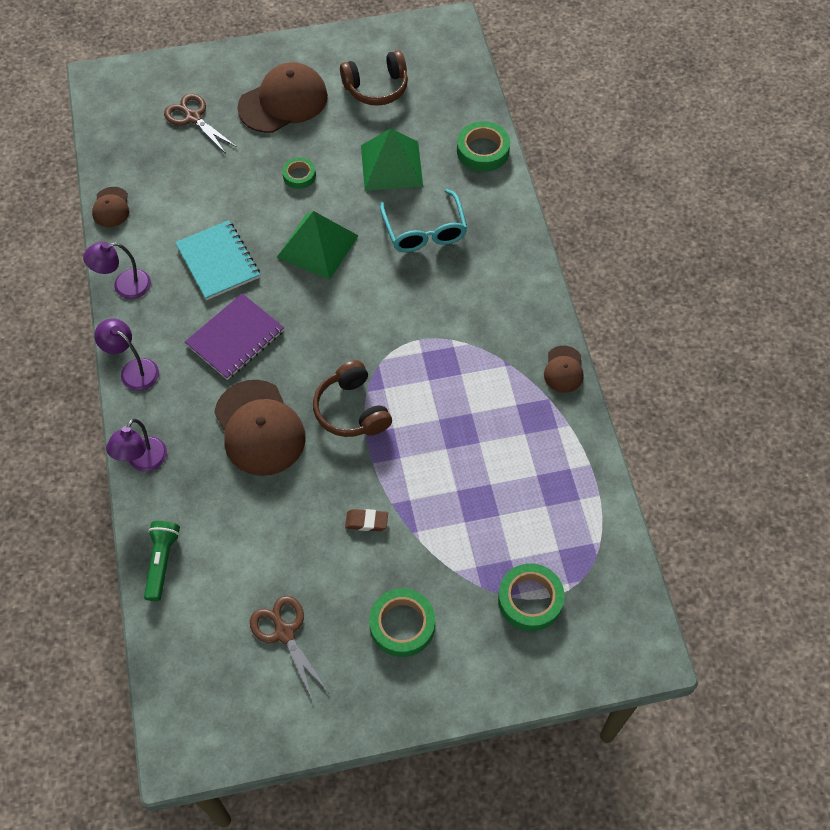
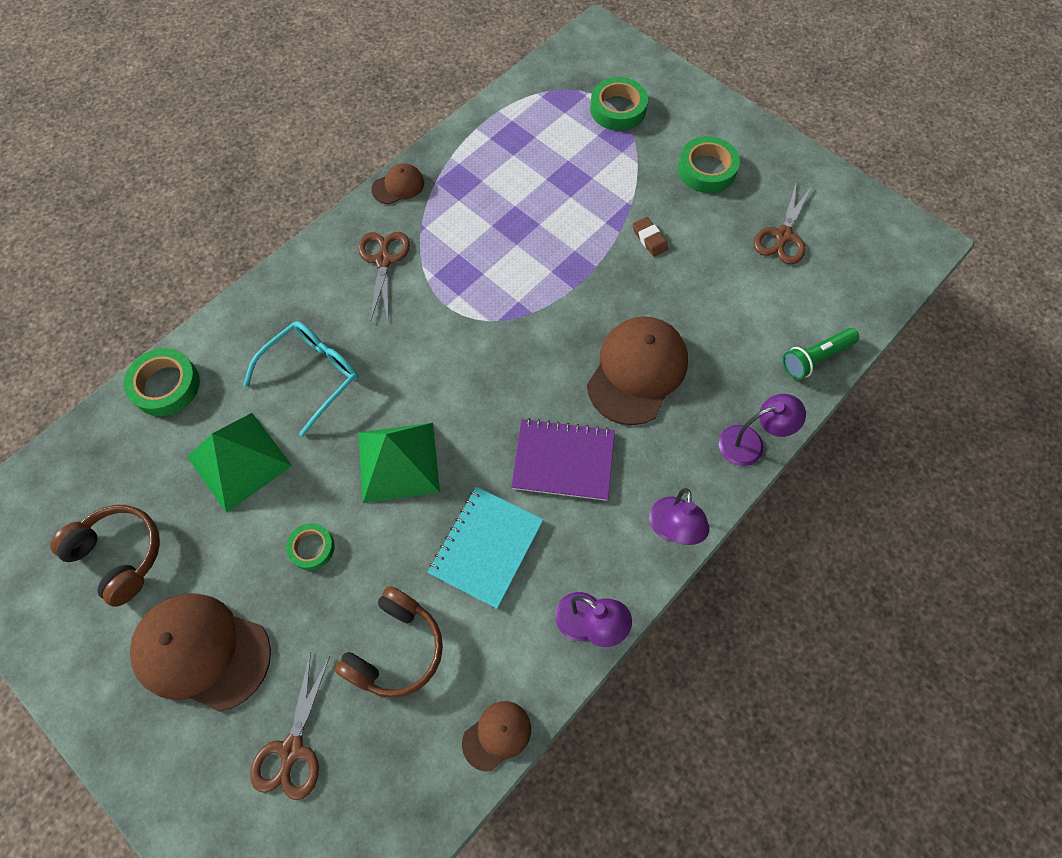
camera: 125 degrees left, 5 degrees up
(352, 410) = (559, 312): brown headphones -> brown headphones (395, 648)
(493, 321) = (383, 260): none -> brown scissors

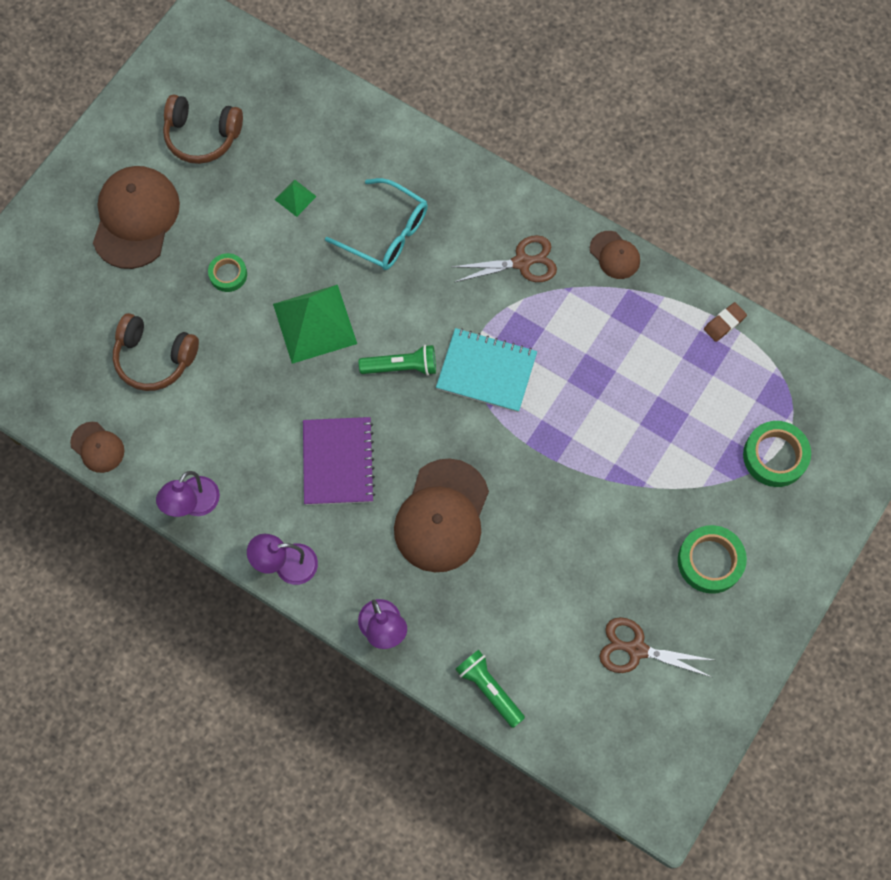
camera: 80 degrees right, 5 degrees up
(120, 555) = (202, 136): brown headphones -> brown headphones turned 75 degrees clockwise
(166, 386) = (355, 119): green tape -> none
(239, 461) = (295, 198): green pyramid -> green pyramid, size x0.45
(292, 749) = (72, 302): brown scissors -> none
(469, 384) = (401, 367): none -> green flashlight
(486, 547) = (248, 411): turquoise notebook -> turquoise notebook (486, 371)
(637, 371) = (442, 516): brown cap -> brown cap turned 90 degrees clockwise
(649, 239) = (602, 510): brown eraser -> brown eraser (724, 323)

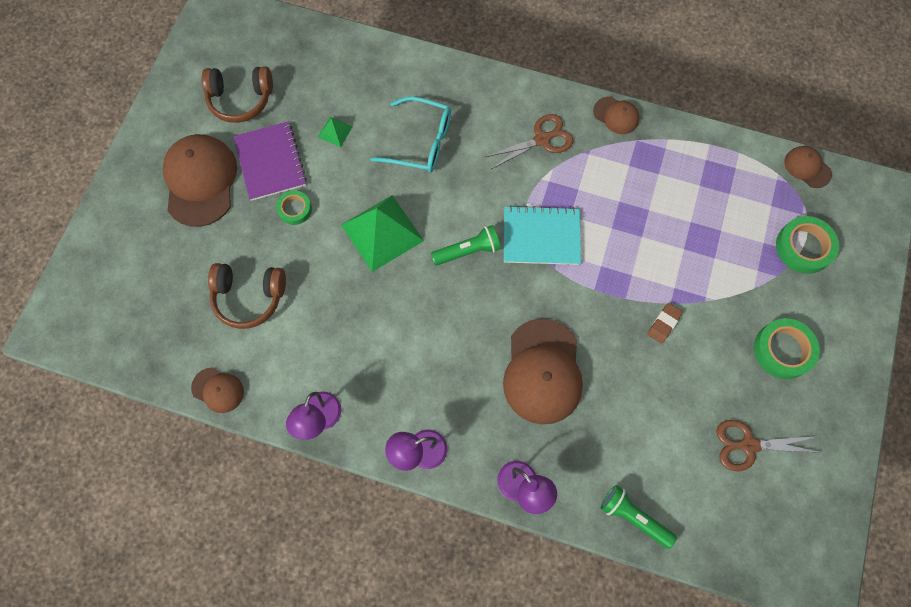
camera: 15 degrees left, 0 degrees up
(338, 462) = (438, 347): purple notebook -> purple notebook (270, 162)
(724, 323) = (723, 149): brown eraser -> brown eraser (664, 324)
(812, 368) = (807, 168): none -> brown cap

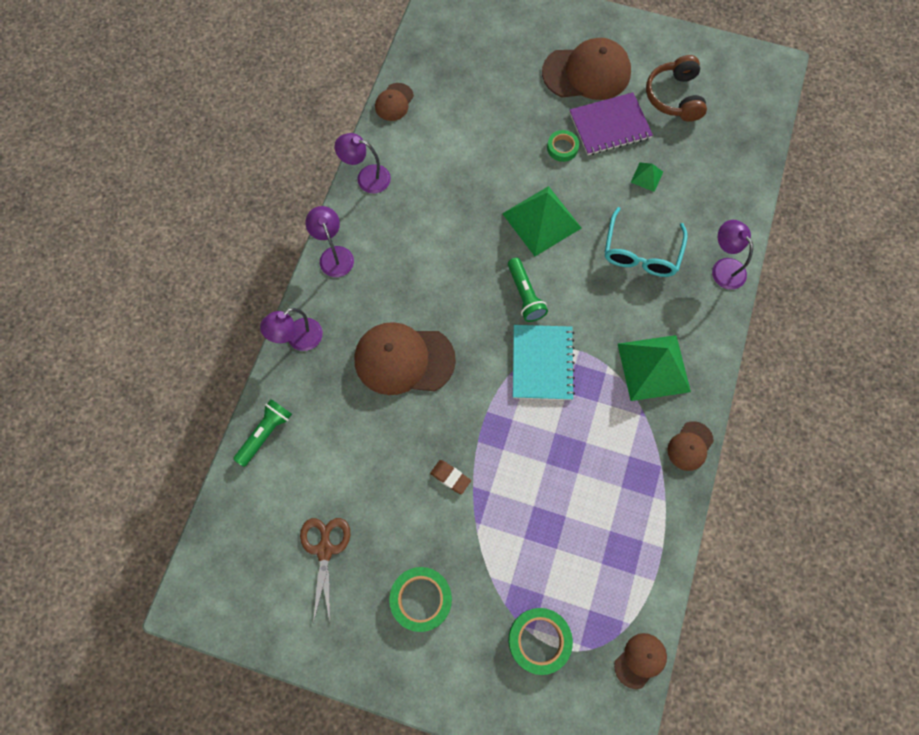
camera: 90 degrees right, 0 degrees up
(249, 297) = (476, 118): brown headphones -> none
(438, 73) = (724, 267): none -> purple lamp
(542, 139) = (653, 367): brown scissors -> green pyramid

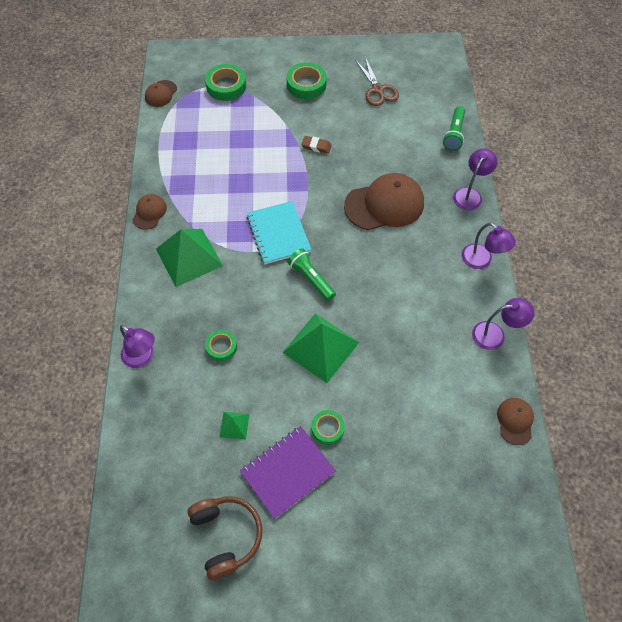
camera: 160 degrees right, 10 degrees down
(586, 73) = (333, 533): brown cap -> none
(641, 252) = (221, 347): turquoise glasses -> green tape

